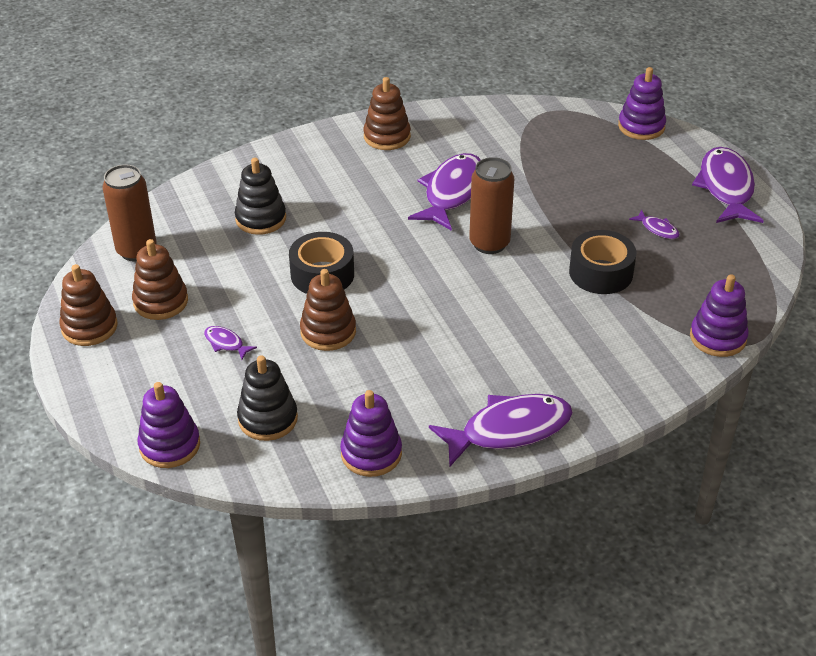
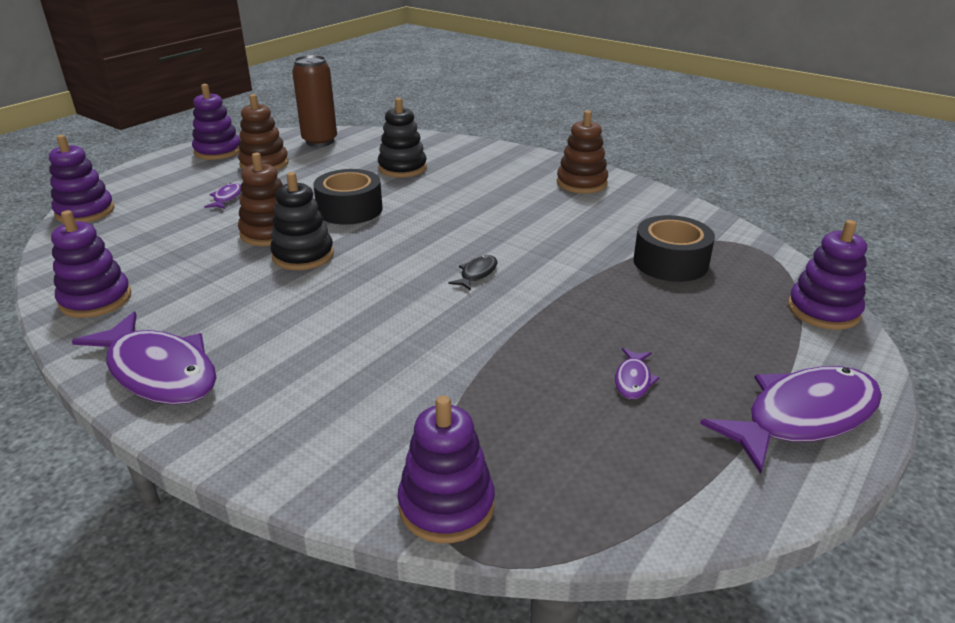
camera: 60 degrees right, 10 degrees down
(89, 327) = (218, 151): brown stacking toy -> purple stacking toy
(268, 419) = (132, 239): black stacking toy -> black stacking toy (303, 255)
(452, 192) = (537, 233): purple fish -> none
(489, 243) = (477, 274): brown can -> black fish
(601, 272) = (497, 359): black tape -> black tape (670, 262)

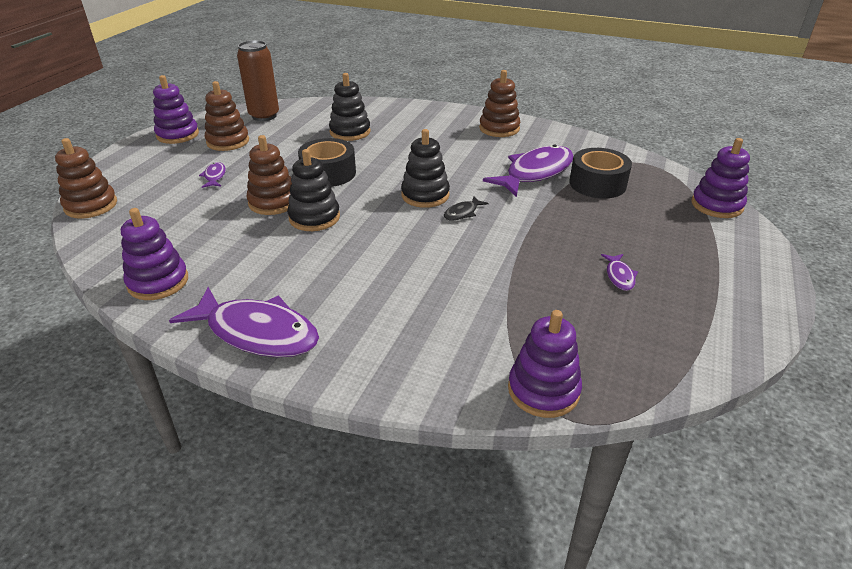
camera: 15 degrees left, 5 degrees up
(85, 212) = (91, 205): purple stacking toy -> brown stacking toy
(445, 248) = (425, 195): none -> black stacking toy
(477, 274) = (462, 213): black fish -> black fish turned 150 degrees counterclockwise
(803, 417) = (741, 283): purple fish -> purple fish (535, 173)

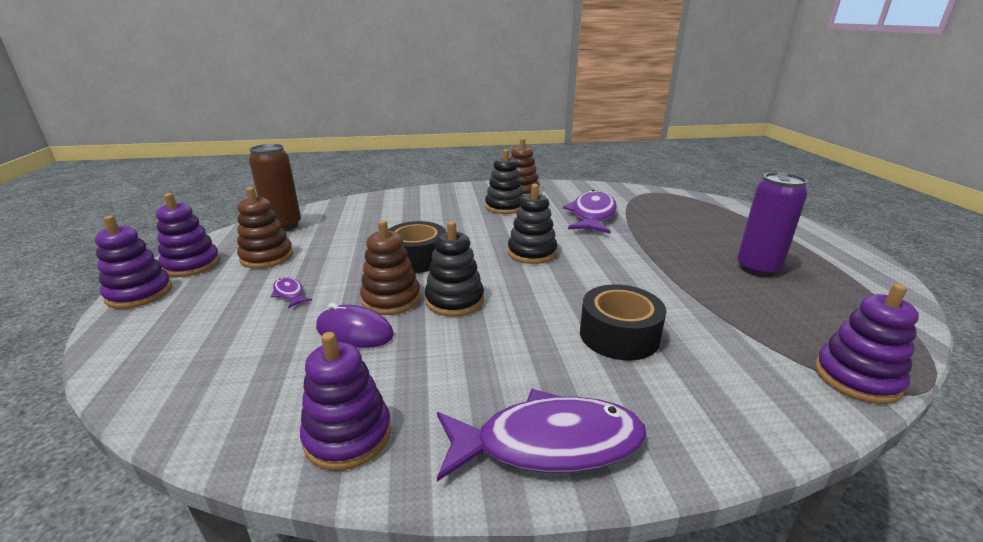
camera: 30 degrees left, 10 degrees down
(91, 205) = (137, 375): brown stacking toy -> none
(226, 218) = (354, 331): none -> purple mouse
(350, 132) = (394, 220): black stacking toy -> black stacking toy (504, 207)
(462, 213) = (582, 258): black fish -> none
(597, 184) = (645, 212): black tape -> black tape (619, 335)
(619, 276) = (757, 269): purple fish -> purple can
(716, 205) = (734, 206): purple stacking toy -> purple stacking toy (139, 293)

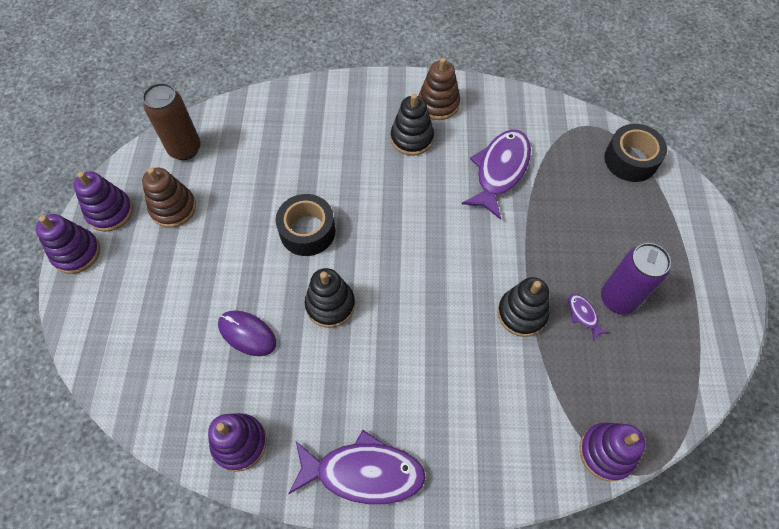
camera: 10 degrees right, 35 degrees up
(289, 293) = (196, 272): purple fish -> purple fish (583, 315)
(391, 299) = (278, 294): brown stacking toy -> none
(532, 253) = (415, 238): black stacking toy -> black stacking toy (522, 313)
(619, 335) = (450, 373): black tape -> black tape (630, 160)

